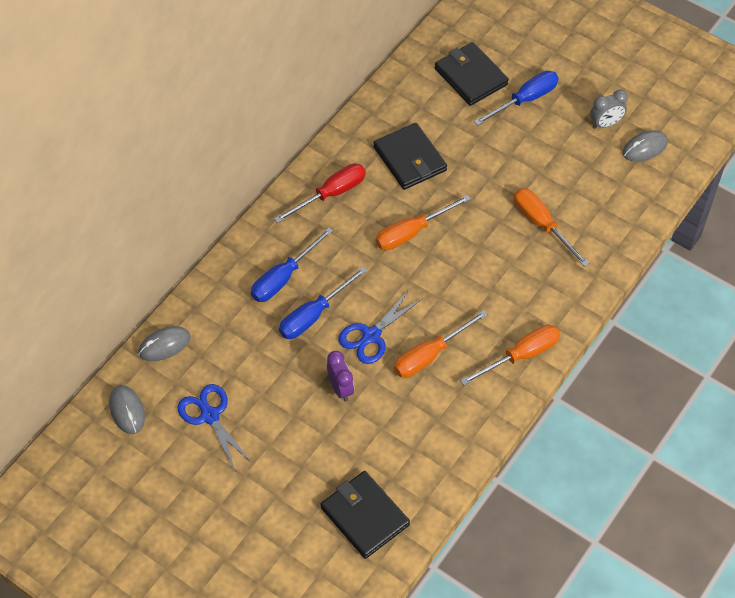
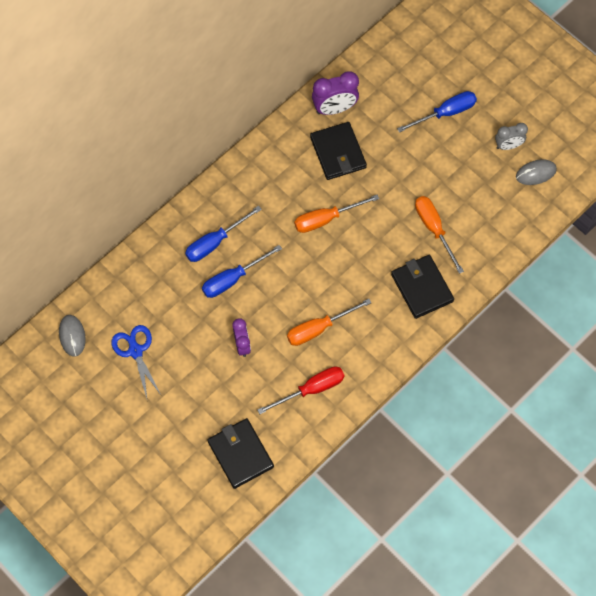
camera: 10 degrees right, 10 degrees up
(164, 345) = (110, 285): grey mouse -> none
(331, 194) = (267, 174): red screwdriver -> red screwdriver (311, 389)
(371, 335) = (275, 304): blue scissors -> none
(395, 113) = (334, 109): none -> purple clock
(471, 76) = (404, 84): black wallet -> black wallet (422, 288)
(521, 356) = (391, 341): orange screwdriver -> none

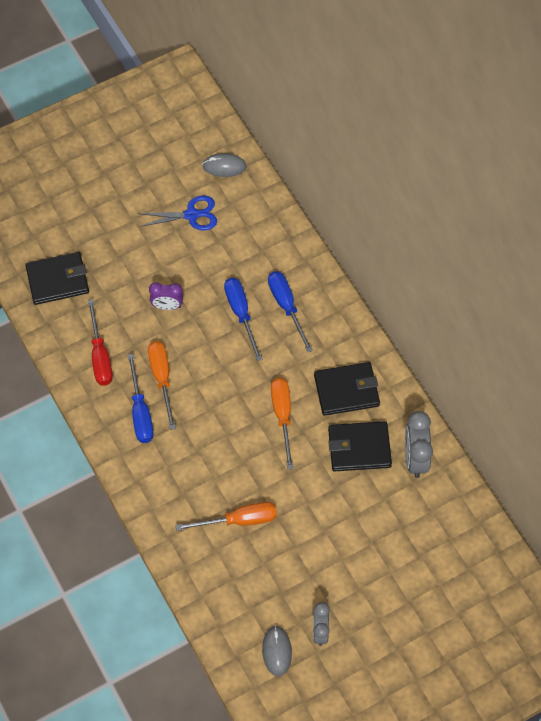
camera: 105 degrees right, 5 degrees down
(334, 109) = (415, 458): purple clock -> grey clock
(422, 288) = (175, 489): black wallet -> black wallet (346, 390)
(445, 113) = (380, 574): blue screwdriver -> blue screwdriver (140, 412)

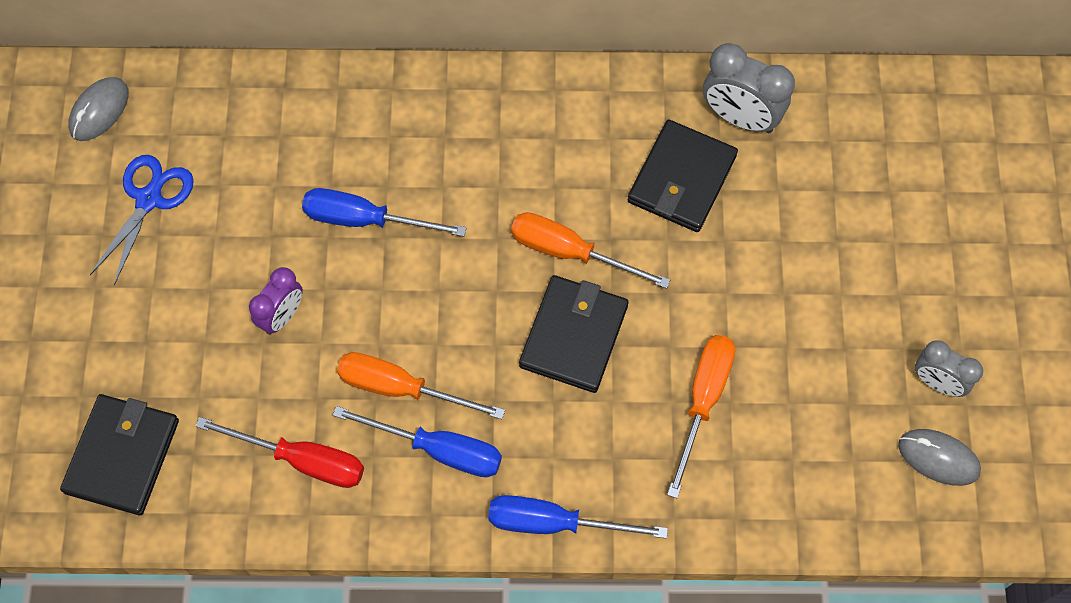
camera: 60 degrees left, 5 degrees up
(286, 306) = (395, 152): blue screwdriver -> blue screwdriver (554, 523)
(346, 390) = (581, 147): black wallet -> black wallet (573, 336)

